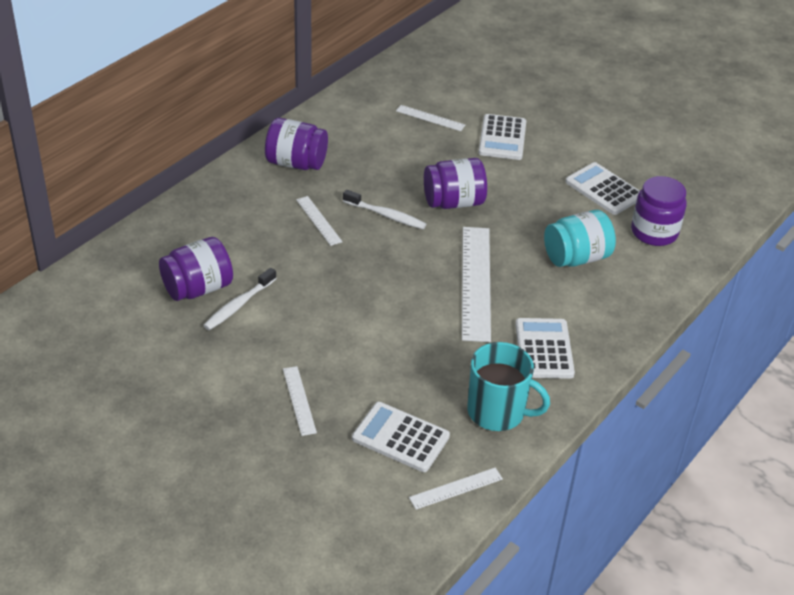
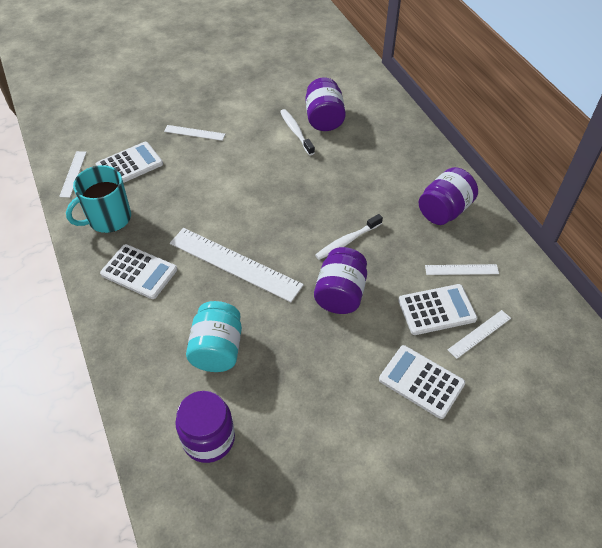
camera: 120 degrees right, 10 degrees up
(318, 220) = (362, 199): white ruler -> white ruler (461, 269)
(604, 189) = (295, 431): white calculator -> white calculator (437, 310)

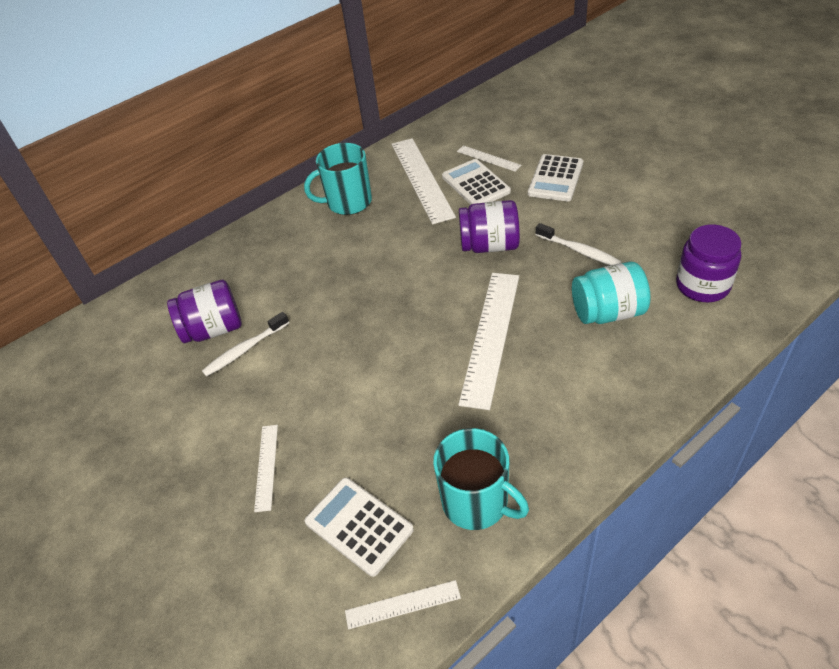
camera: 100 degrees left, 5 degrees down
(139, 272) = (548, 423): white calculator -> none
(347, 241) = (418, 258): white toothbrush -> white toothbrush (579, 251)
(444, 210) = (348, 202): purple jar -> turquoise mug
(461, 269) = (421, 179): white ruler -> white ruler, size x2.01

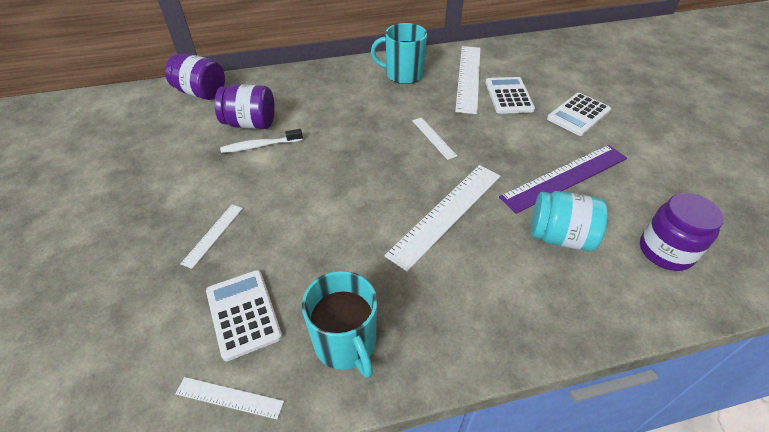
camera: 20 degrees right, 0 degrees up
(488, 158) = (531, 81): white ruler -> white ruler (433, 138)
(489, 245) = (491, 144): purple jar -> purple jar (201, 93)
(579, 251) = (565, 177): white toothbrush -> purple ruler

